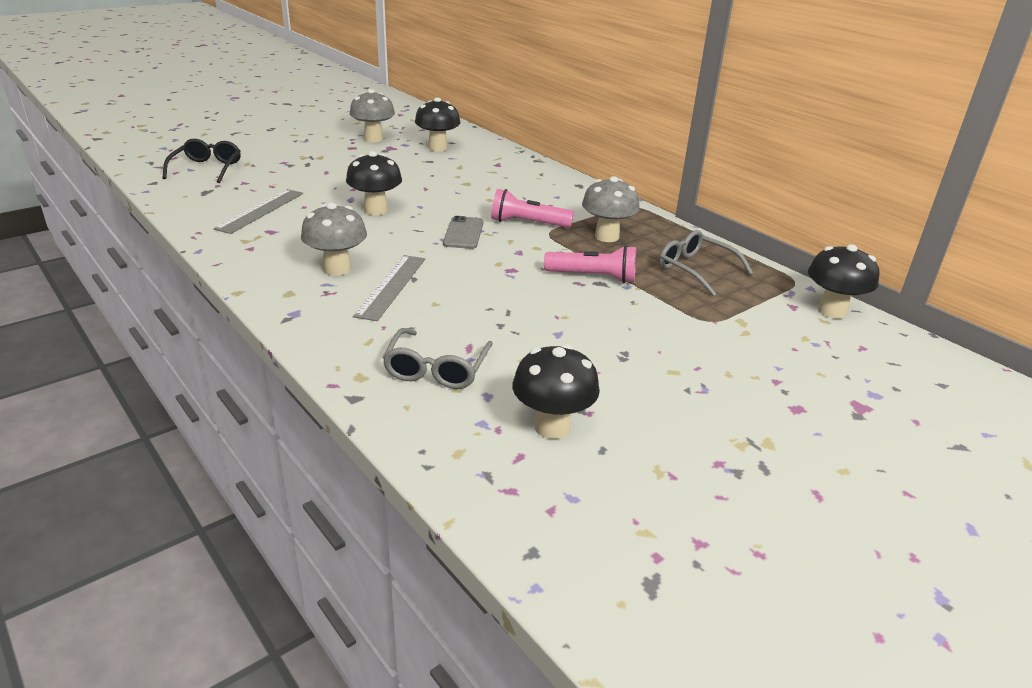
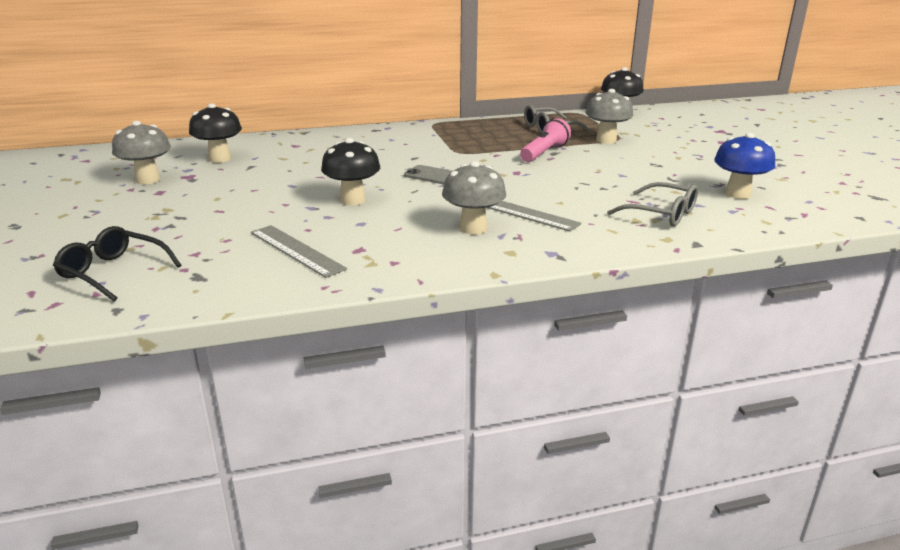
camera: 65 degrees left, 5 degrees down
(528, 223) = (436, 155): pink flashlight -> none
(552, 427) = (737, 194): black mushroom -> blue mushroom
(607, 236) = (480, 139): grey mushroom -> grey mushroom (606, 140)

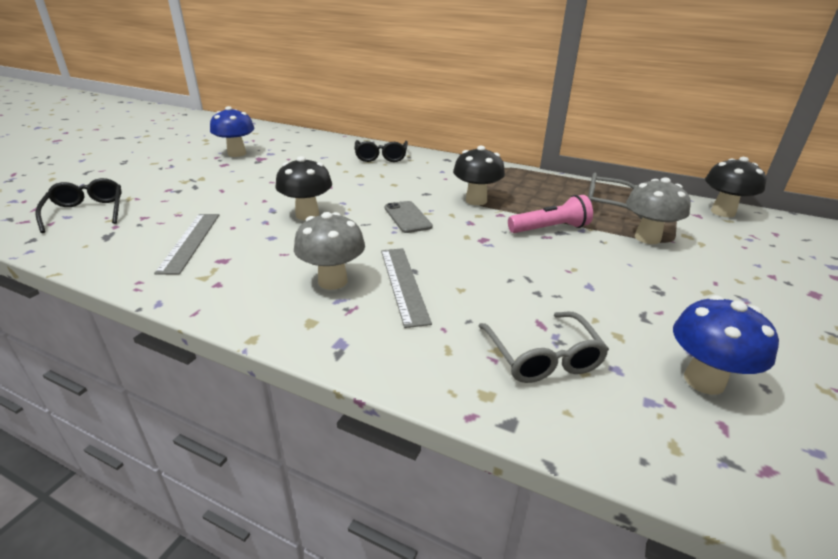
camera: 40 degrees right, 5 degrees up
(148, 180) = (237, 153): grey mushroom -> blue mushroom
(220, 159) = (302, 151): black mushroom -> black mushroom (476, 200)
(312, 143) = (381, 157): none -> black glasses

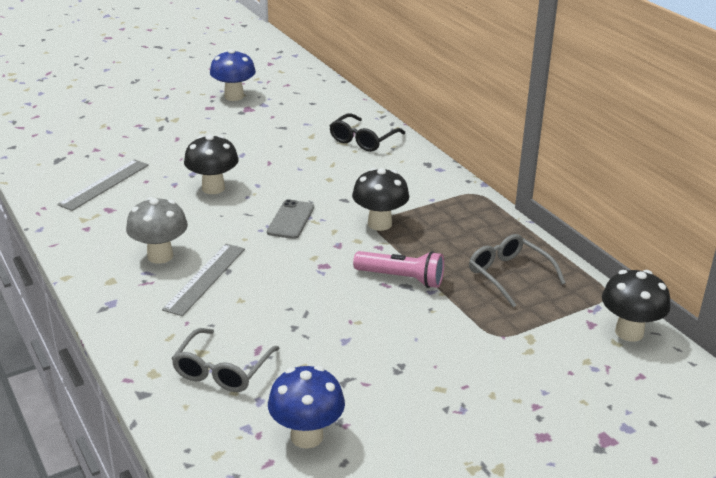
camera: 35 degrees right, 0 degrees up
(87, 212) = (64, 131): black glasses -> none
(647, 238) = (482, 324): grey mushroom -> none

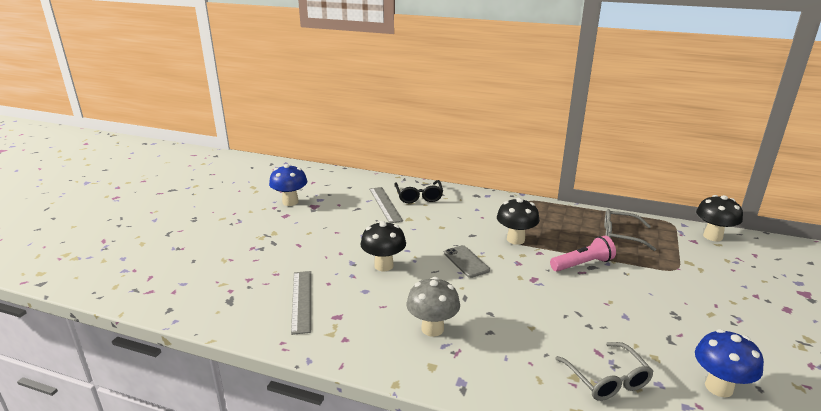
camera: 40 degrees left, 5 degrees down
(205, 278) = (487, 326): grey ruler -> grey ruler (385, 204)

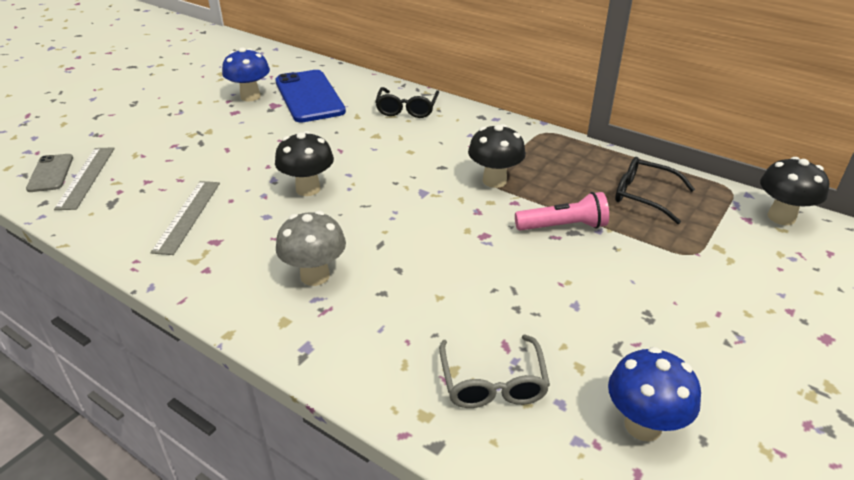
camera: 15 degrees right, 10 degrees up
(338, 196) = (309, 96): none -> blue phone
(385, 204) = (359, 114): grey ruler -> grey ruler (86, 177)
(466, 261) = (412, 199): grey phone -> grey phone (51, 173)
(620, 235) = (643, 196): grey glasses -> black glasses

